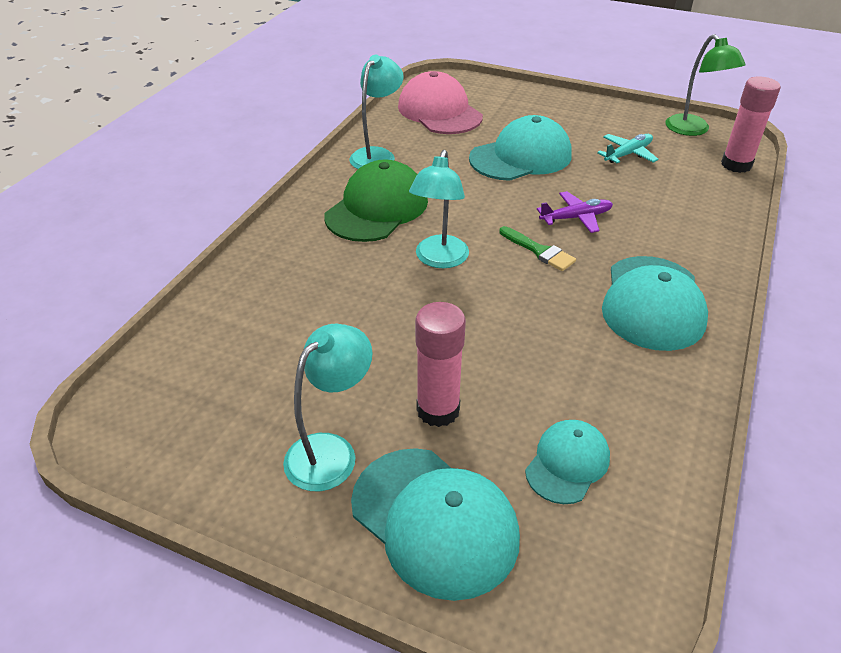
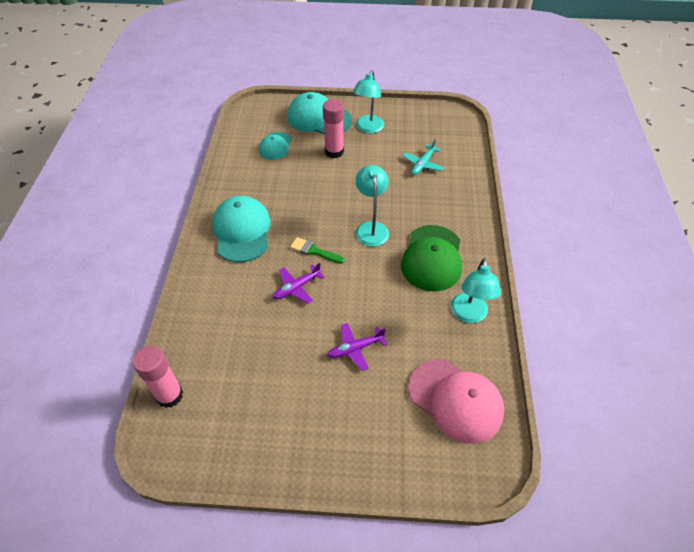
camera: 160 degrees right, 10 degrees up
(521, 157) = (355, 348): turquoise cap -> purple plane
(627, 154) = (266, 381): turquoise plane -> turquoise plane (423, 164)
(693, 130) = (203, 448): green lamp -> none

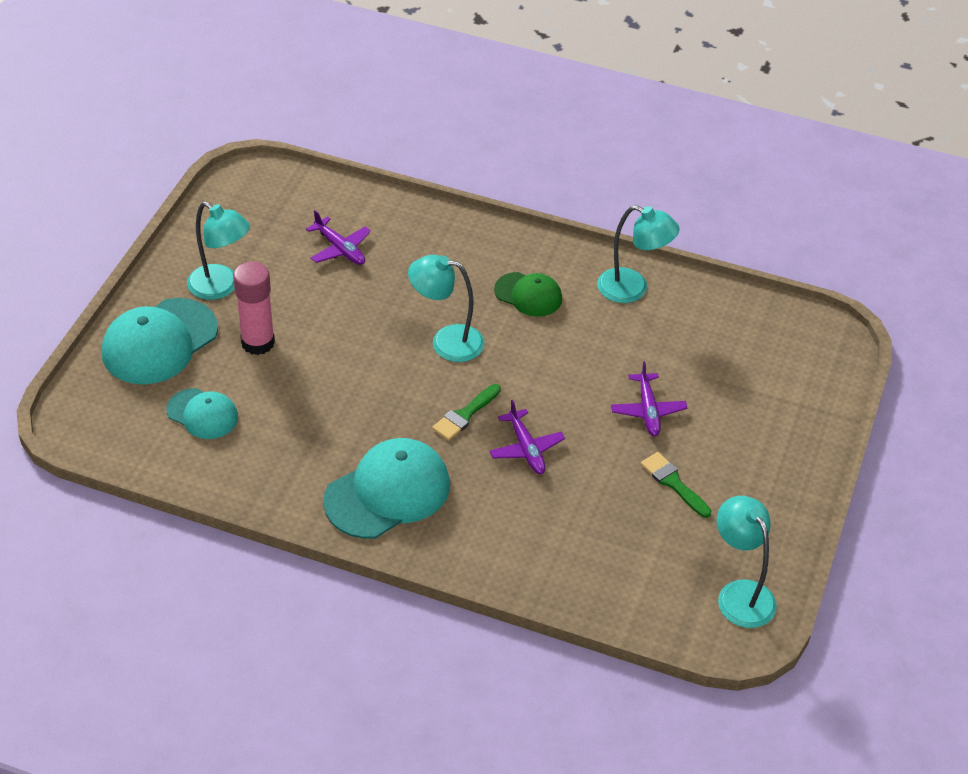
camera: 75 degrees left, 5 degrees down
(169, 395) = (661, 618): pink glue stick -> none
(199, 443) = (740, 594): none -> turquoise lamp
(242, 231) = (387, 492): turquoise cap -> turquoise cap turned 135 degrees clockwise
(292, 378) = (673, 483): none -> green brush
(423, 164) = (340, 249): turquoise plane -> purple plane
(432, 258) = (528, 295): green cap -> green cap, size x0.58
(455, 400) = (746, 339): pink cap -> none

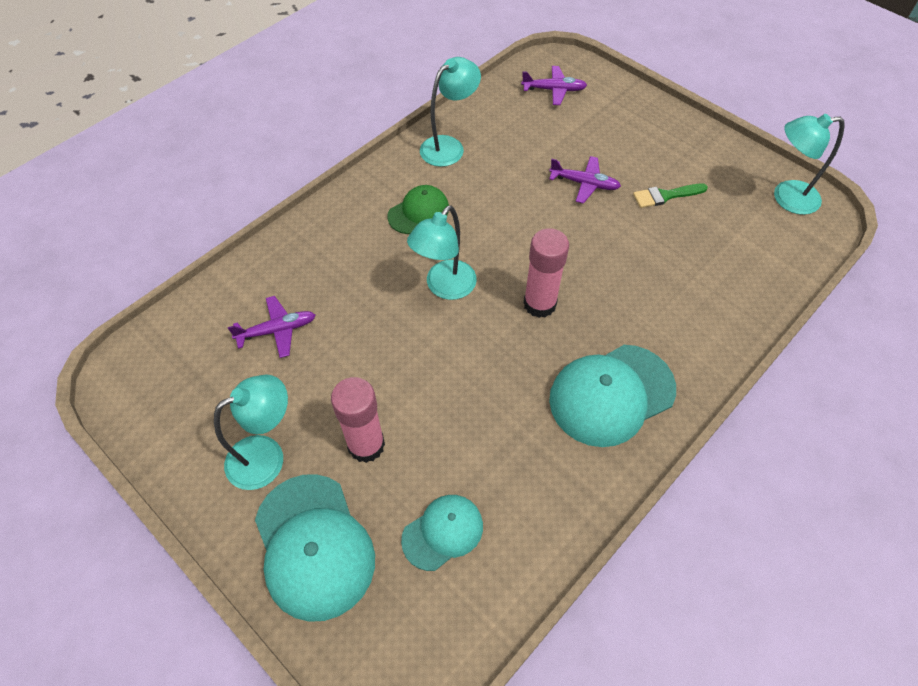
camera: 65 degrees left, 10 degrees up
(387, 492) = (611, 395): turquoise cap -> turquoise cap turned 105 degrees counterclockwise
(465, 415) = (539, 304): green brush -> pink glue stick
(526, 448) = (595, 274): purple plane -> purple plane (553, 90)

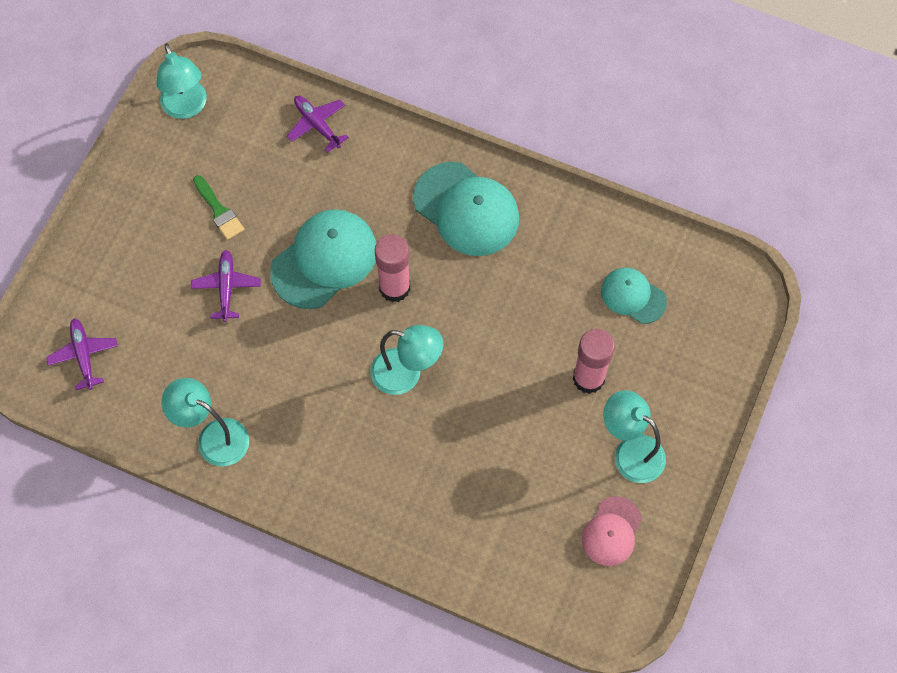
camera: 110 degrees left, 10 degrees up
(198, 406) = (611, 531): none -> pink cap
(277, 330) = (511, 503): purple plane -> purple plane (317, 125)
(314, 546) = (683, 382): turquoise cap -> turquoise cap (324, 260)
(418, 212) = (320, 433): green cap -> none

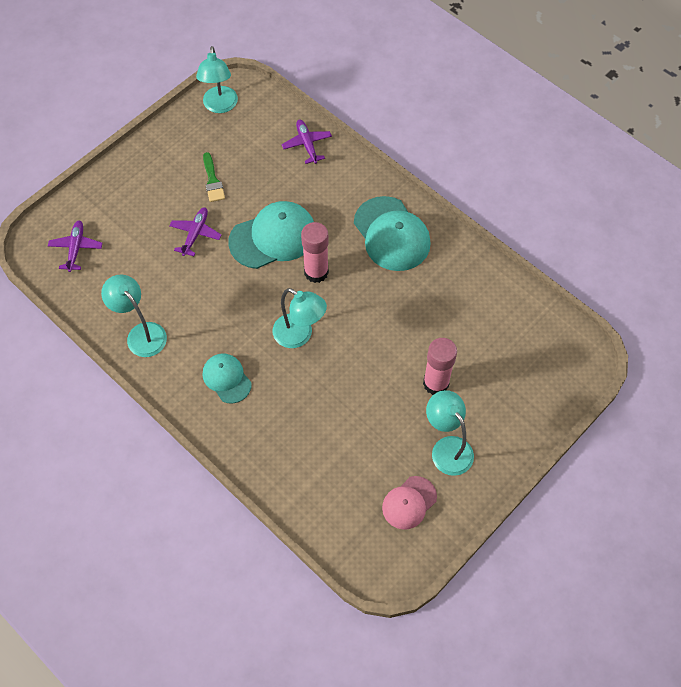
camera: 20 degrees right, 5 degrees down
(633, 296) = (494, 335): turquoise cap -> turquoise cap (227, 378)

